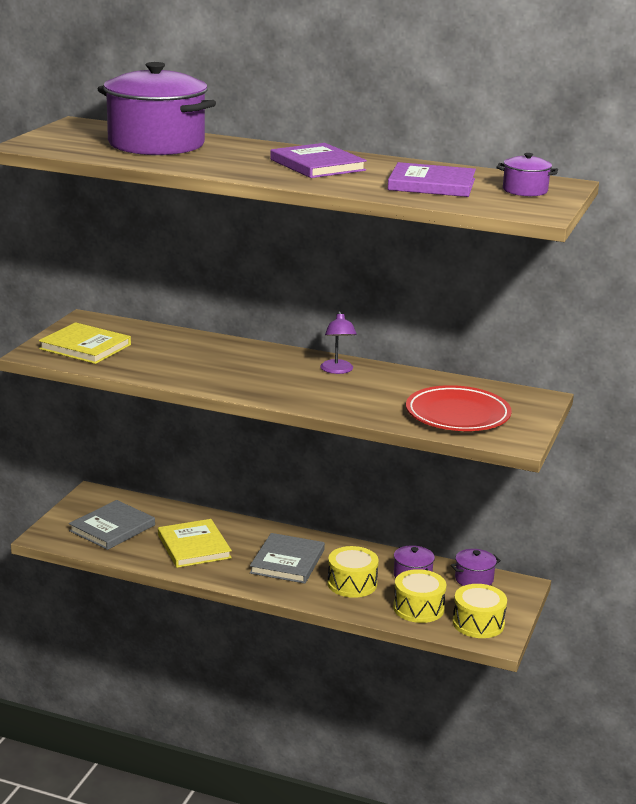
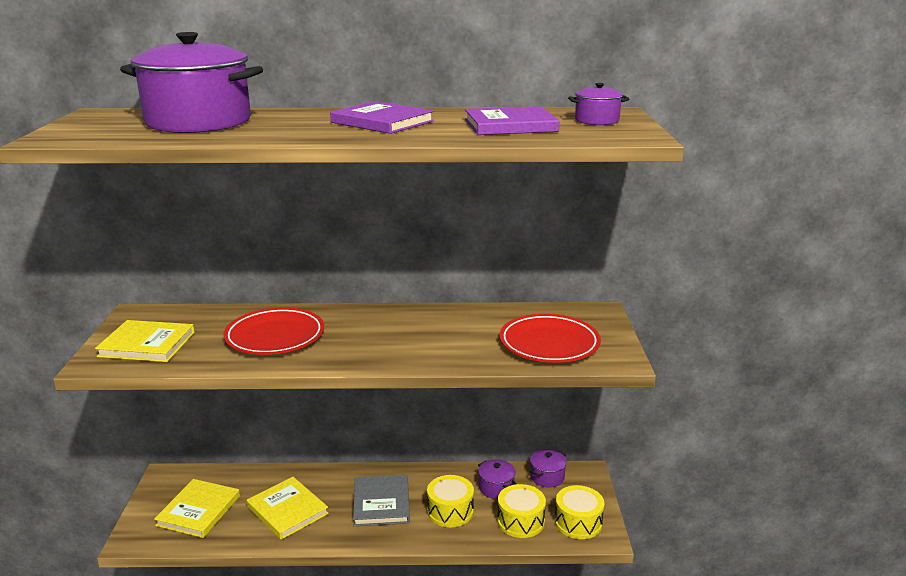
camera: 20 degrees left, 0 degrees up
(112, 528) = (198, 510): grey book -> yellow book
(200, 361) = (275, 337): none -> red plate
(337, 370) = (410, 320): purple lamp -> none

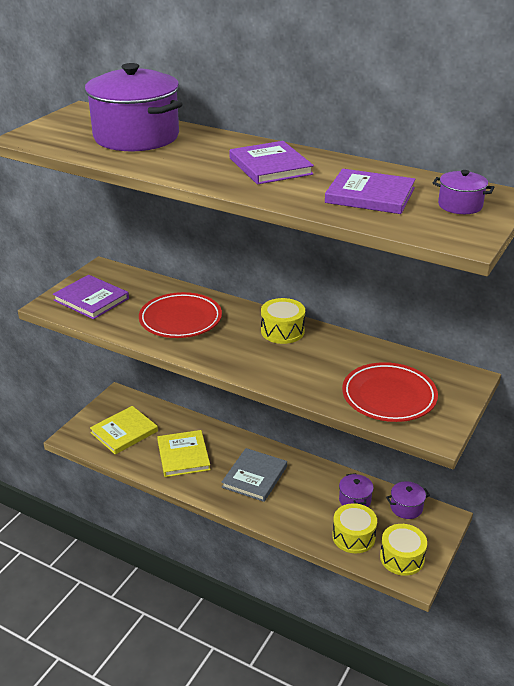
camera: 30 degrees right, 10 degrees up
(147, 344) = (91, 299): yellow book -> purple book
(450, 511) = (303, 505): yellow drum -> yellow drum (282, 331)

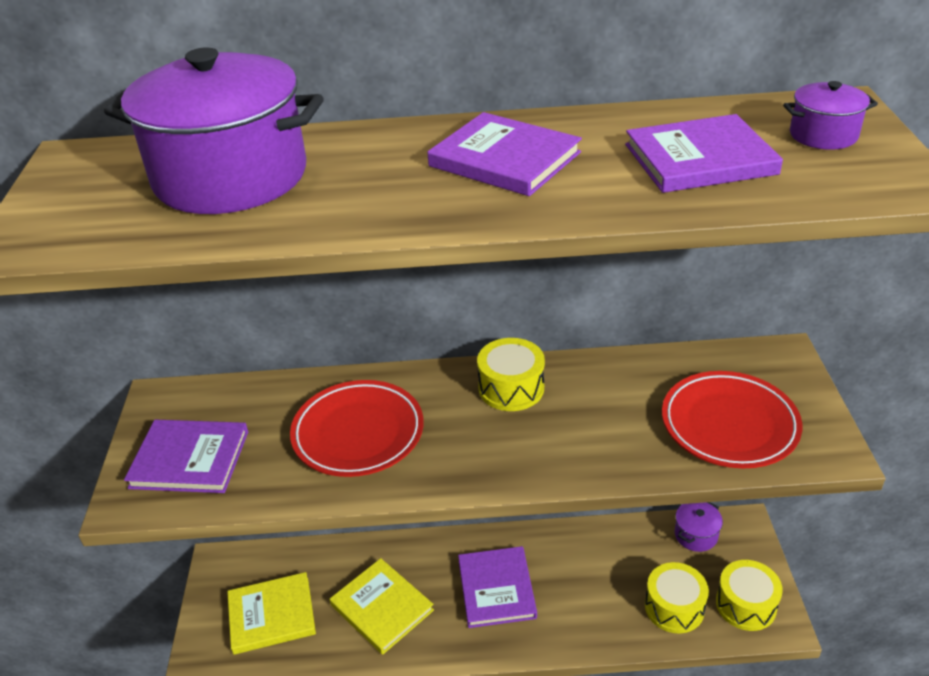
camera: 30 degrees left, 5 degrees up
(124, 432) = (271, 615): yellow book -> yellow book turned 60 degrees clockwise
(254, 477) = (496, 589): grey book -> purple book
(355, 500) = (635, 556): purple pot -> none

